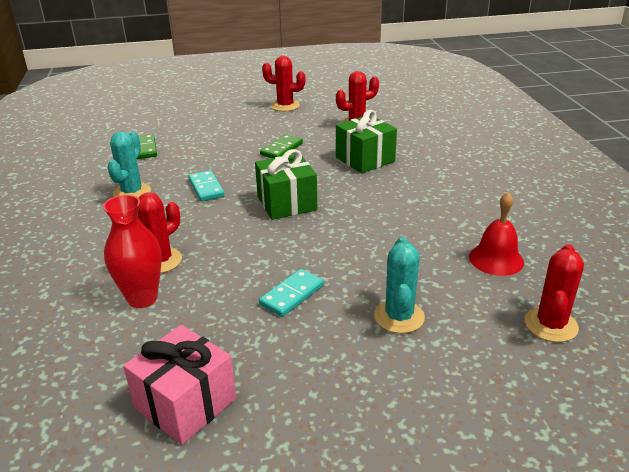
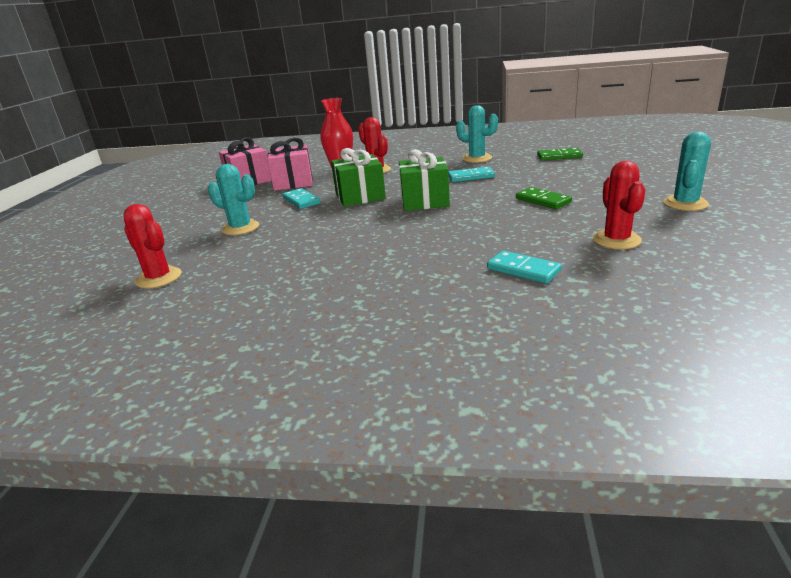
camera: 110 degrees right, 5 degrees down
(206, 333) = (293, 182): none -> pink gift
(285, 106) = (685, 204): red cactus -> turquoise cactus
(365, 159) = (500, 237): green gift -> green gift (360, 196)
(416, 148) = (523, 270): none -> turquoise domino
(496, 259) = (255, 274): red bell -> none

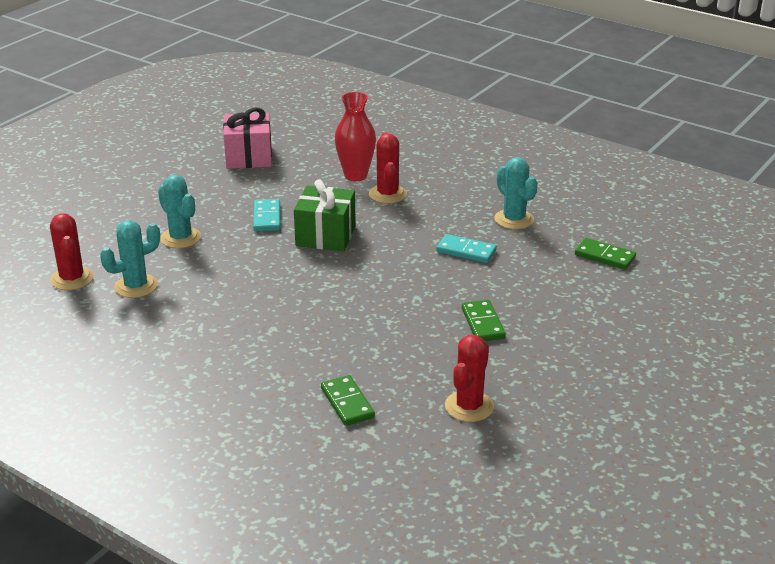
camera: 25 degrees right, 5 degrees up
(293, 182) = (287, 180): pink gift -> none
(424, 201) = (375, 272): green gift -> none
(523, 270) = (347, 403): turquoise domino -> green domino
(685, 204) = (605, 391): turquoise cactus -> turquoise cactus (136, 286)

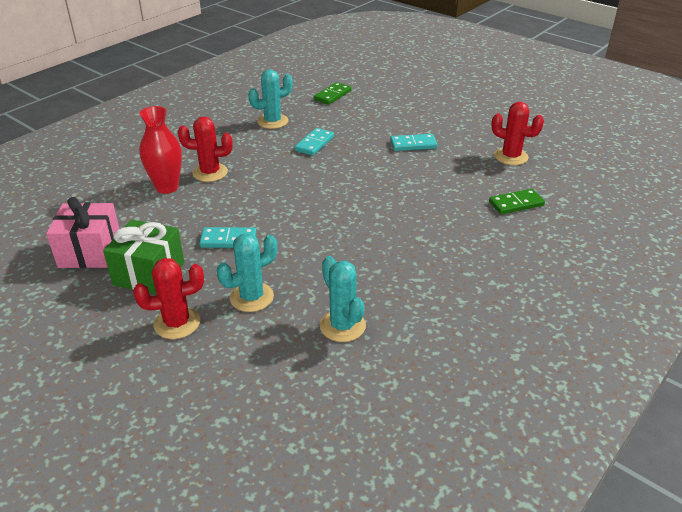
camera: 85 degrees left, 5 degrees up
(72, 279) = (320, 380): red cactus -> red cactus (177, 323)
(325, 236) = (273, 207): green gift -> green gift (149, 273)
(483, 323) = (413, 144): green domino -> turquoise domino

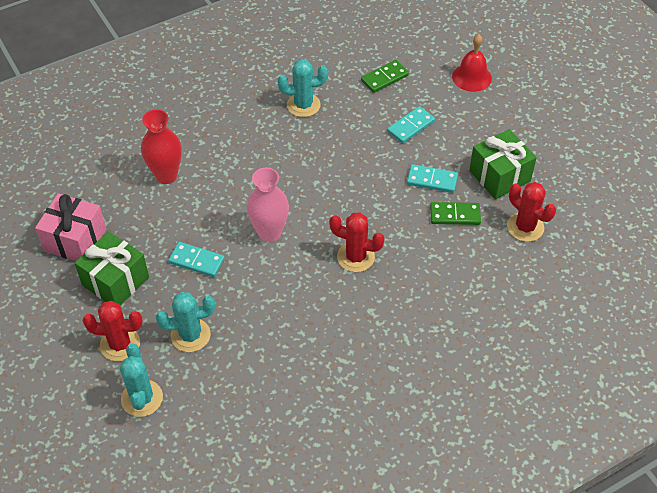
camera: 20 degrees right, 15 degrees up
(210, 173) = (213, 166): red cactus -> red cactus (355, 257)
(290, 205) = (269, 233): none -> pink vase
(314, 144) = (331, 151): turquoise domino -> turquoise domino (410, 126)
(342, 326) = (252, 391): turquoise cactus -> turquoise cactus (142, 398)
(402, 83) = (471, 77): none -> red bell
(466, 132) = (499, 176): none -> green gift
(516, 204) = (490, 295): green domino -> green domino (455, 215)

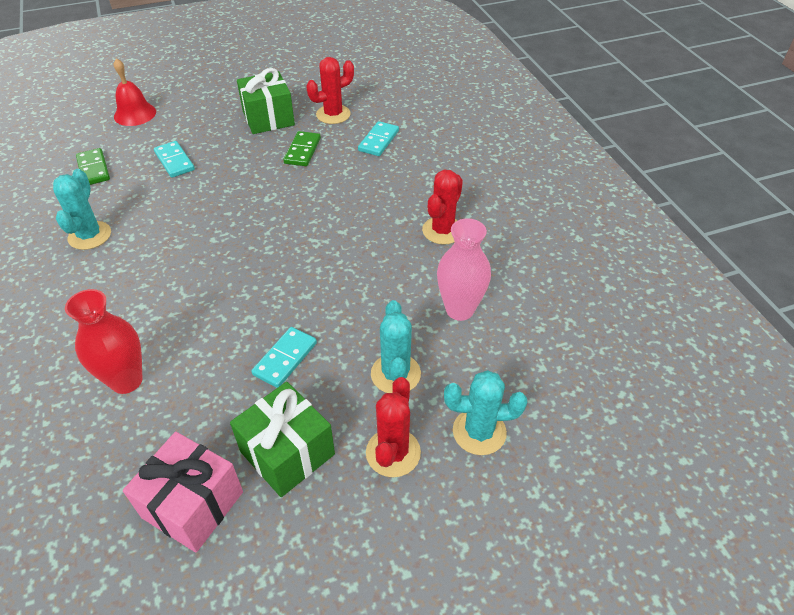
camera: 80 degrees left, 5 degrees down
(269, 233) = (269, 286): pink vase -> pink vase (459, 309)
(355, 257) = (328, 222): red cactus -> red cactus (442, 230)
(432, 180) = (252, 158): turquoise domino -> turquoise domino (378, 141)

